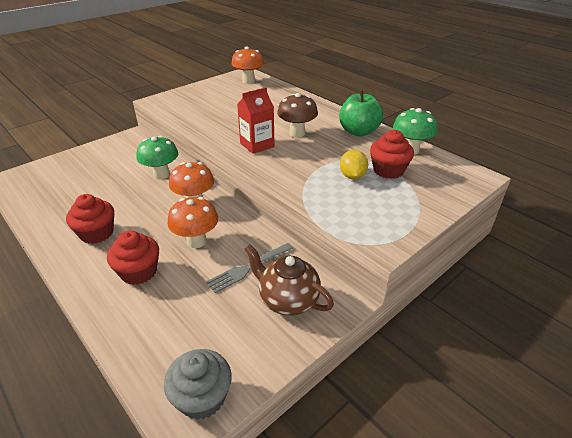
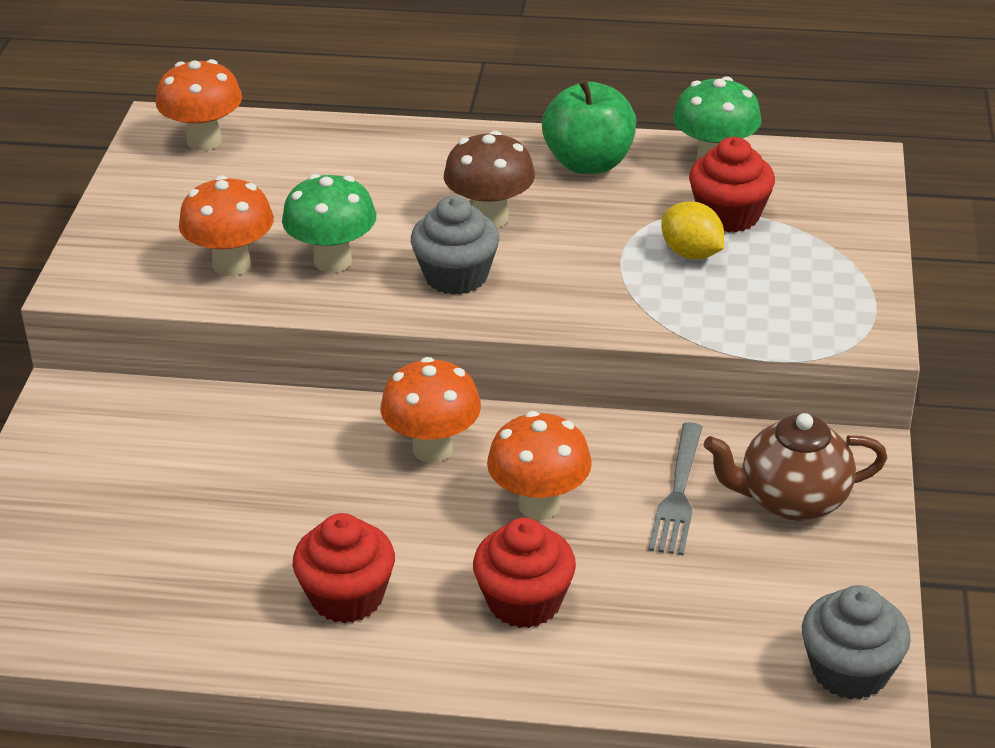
camera: 40 degrees left, 0 degrees up
(161, 174) = (281, 436): green mushroom -> green mushroom (333, 261)
(200, 113) = (231, 265): none -> orange mushroom
(257, 145) = (456, 276): red carton -> grey cupcake

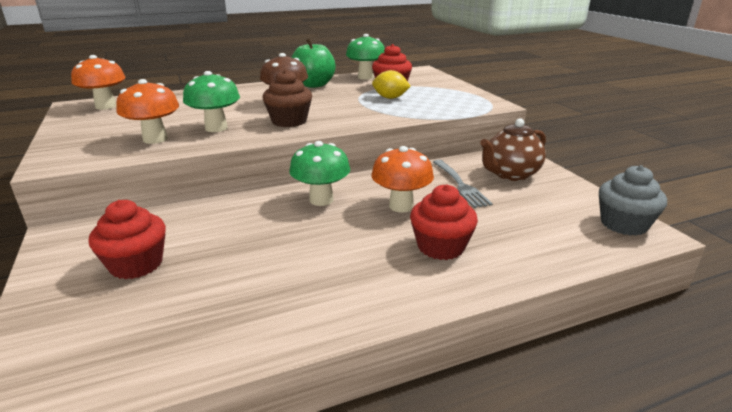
camera: 30 degrees left, 10 degrees down
(347, 597) = (336, 277): red cupcake -> red cupcake (136, 264)
(432, 449) = (321, 200): orange mushroom -> green mushroom
(456, 276) = (289, 121): grey cupcake -> brown cupcake

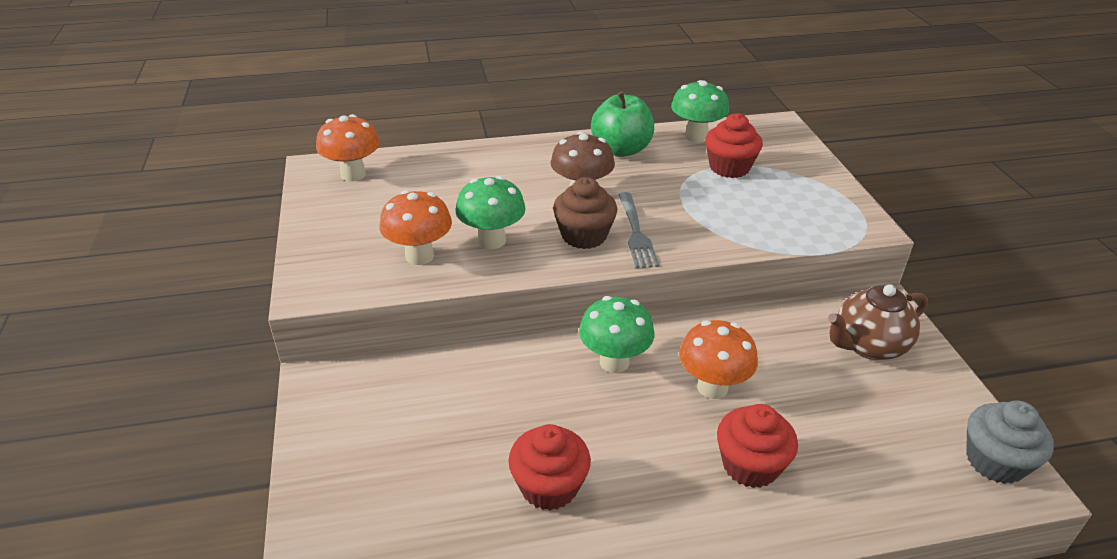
camera: 10 degrees right, 10 degrees up
(136, 264) = (403, 440): red cupcake -> red cupcake (549, 486)
(390, 98) = (724, 194): yellow lemon -> none
(460, 184) = (795, 357): grey fork -> grey fork (635, 232)

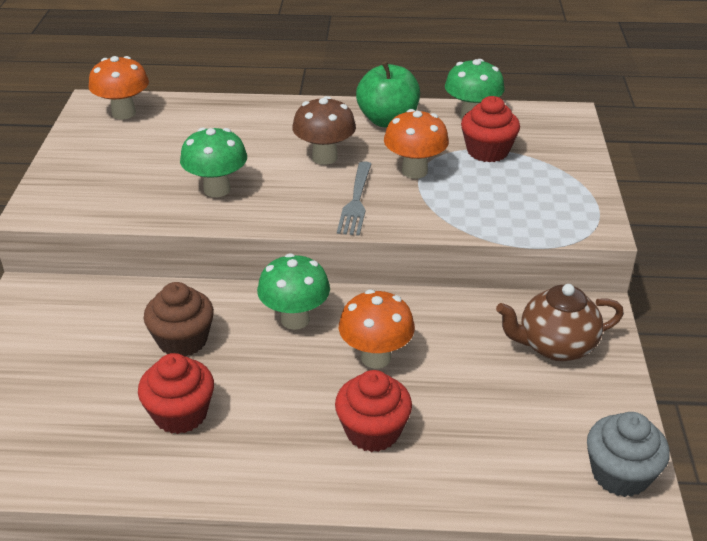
camera: 15 degrees right, 0 degrees up
(419, 256) = (145, 194): orange mushroom -> orange mushroom (414, 171)
(584, 235) = (304, 197): brown cupcake -> brown cupcake (182, 340)

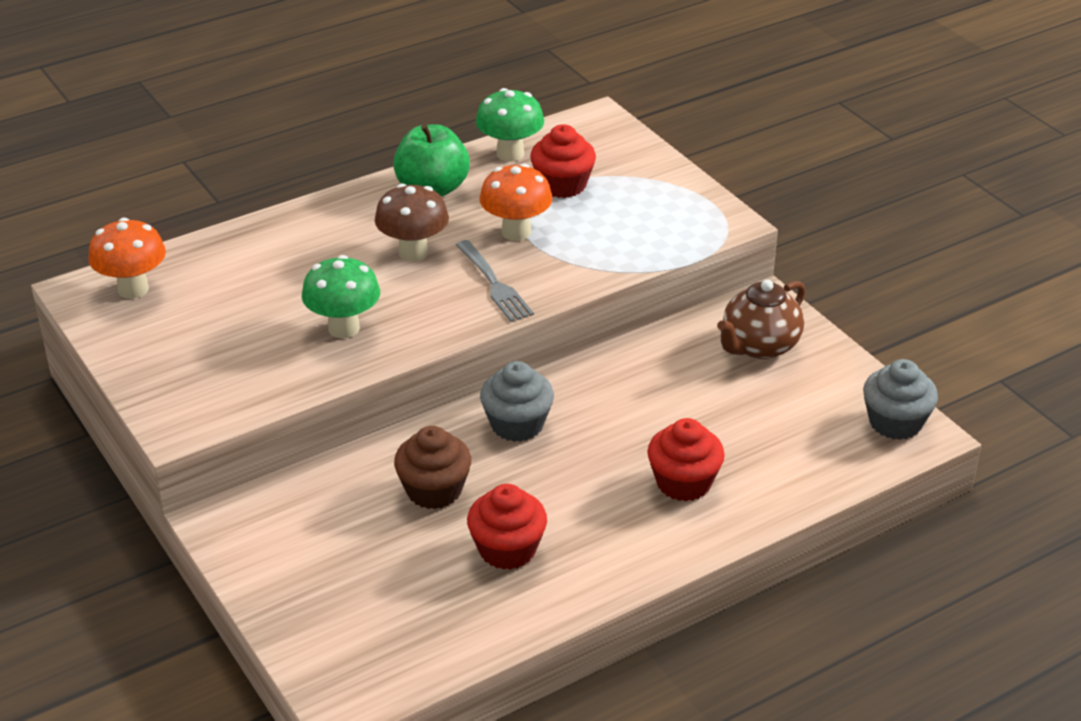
camera: 35 degrees left, 0 degrees up
(295, 319) = (517, 424): green mushroom -> grey cupcake
(376, 357) = (623, 424): orange mushroom -> none

